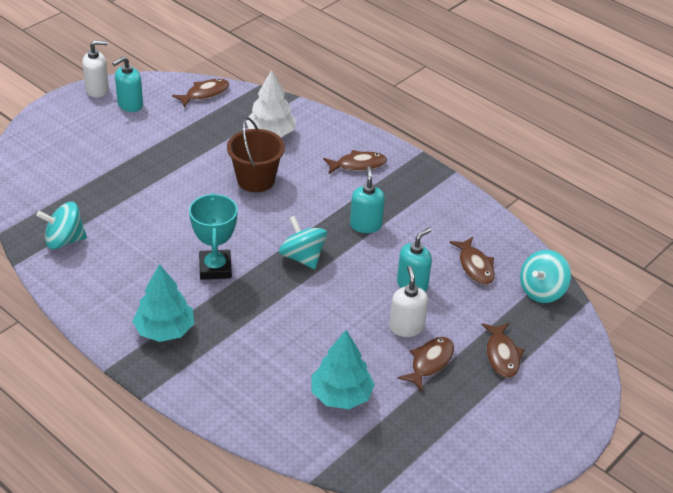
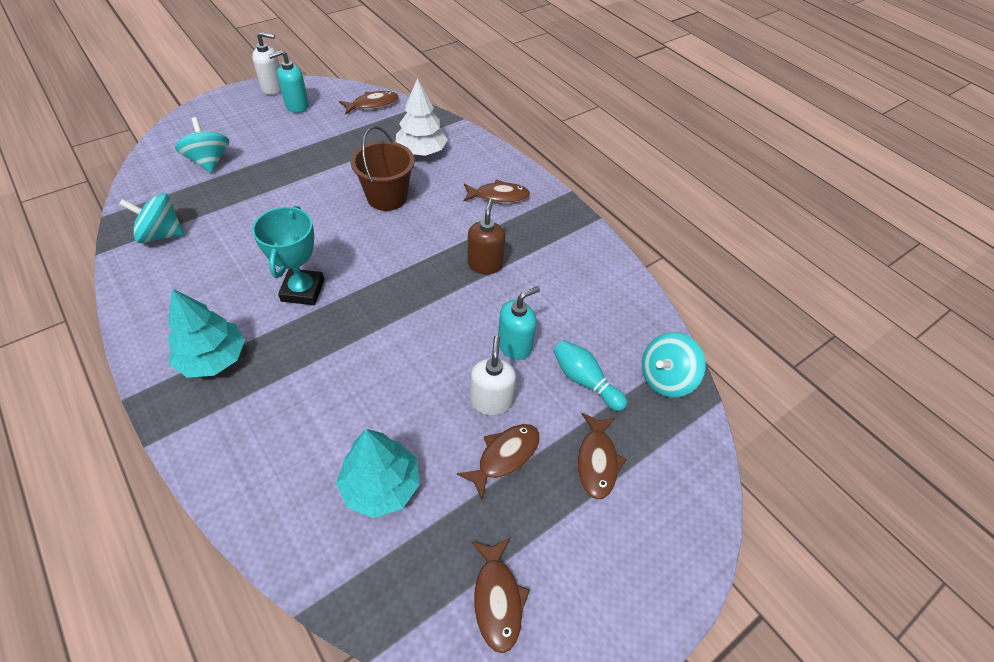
camera: 10 degrees right, 10 degrees up
(302, 257) = (402, 292): turquoise spinning top -> turquoise spinning top (209, 161)
(365, 225) = (485, 264): turquoise soap dispenser -> brown soap dispenser
(475, 266) = (593, 333): brown fish -> brown fish (497, 599)
(477, 302) = (585, 381): none -> turquoise bowling pin

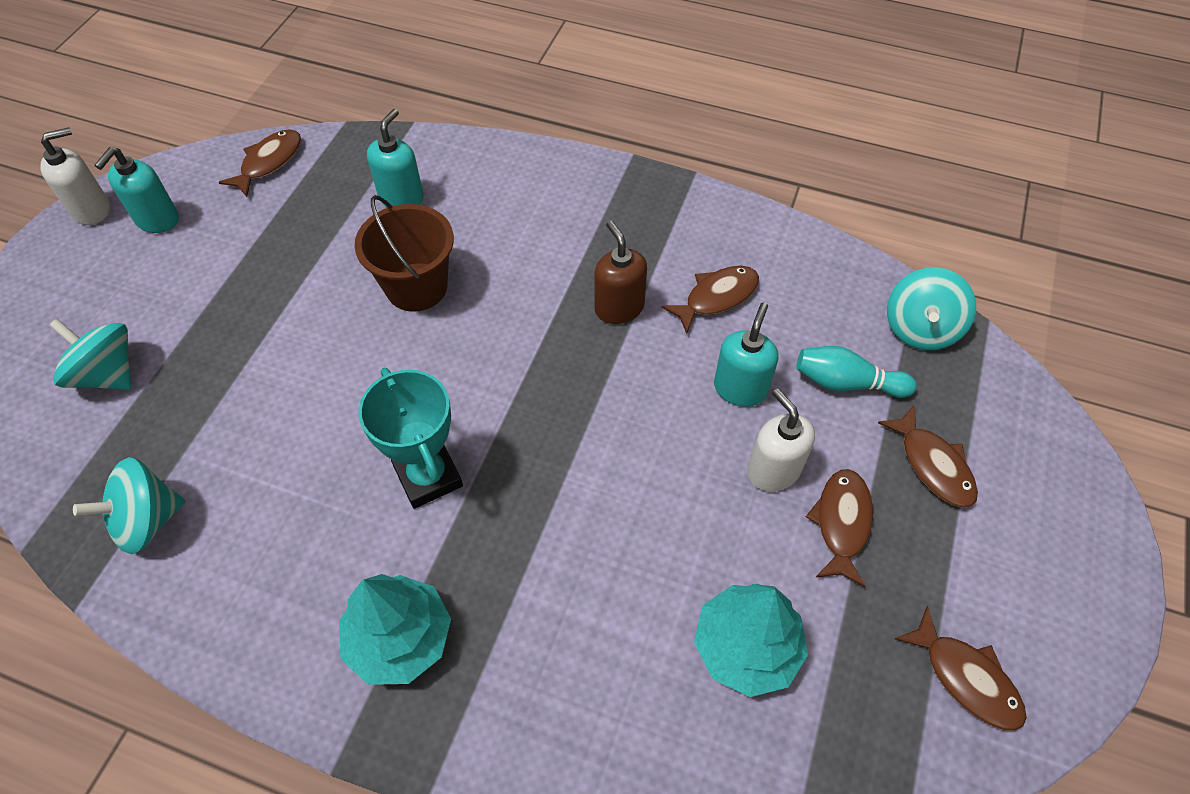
camera: 30 degrees left, 5 degrees up
(421, 151) = (401, 197): white tree -> turquoise soap dispenser
(498, 196) = (555, 208): brown fish -> brown fish (716, 297)

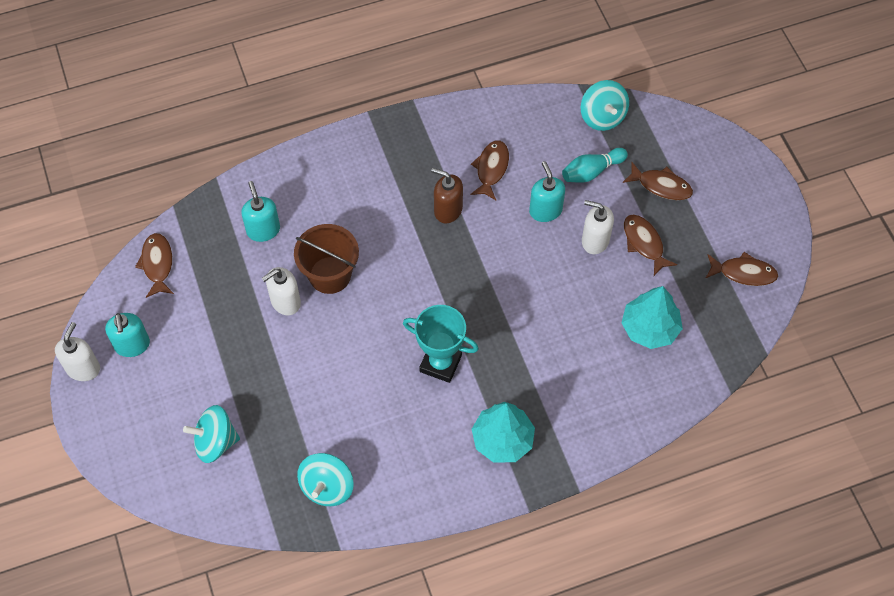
camera: 40 degrees left, 5 degrees up
(341, 282) = (285, 302): none -> white soap dispenser

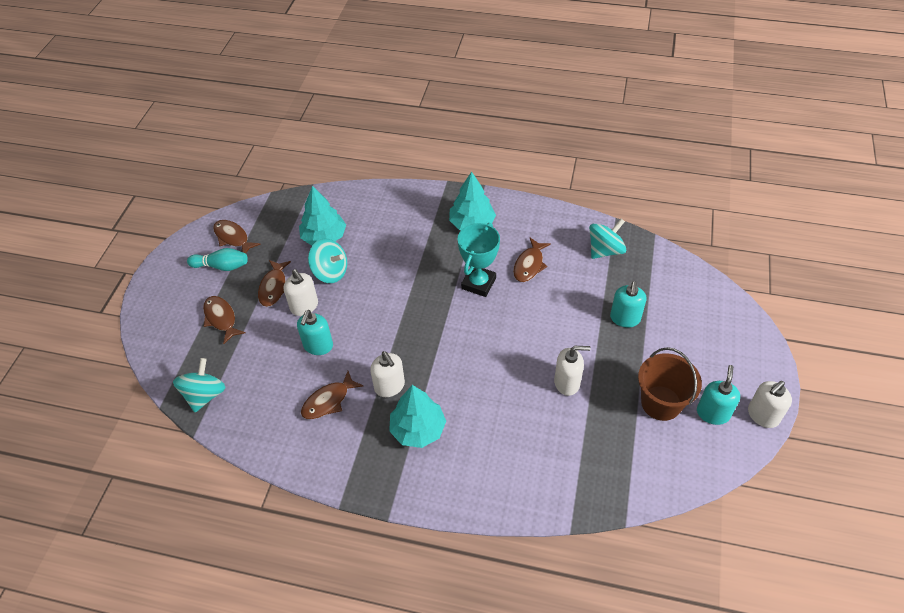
camera: 145 degrees left, 10 degrees down
(157, 264) = (664, 473): brown fish -> brown fish (529, 265)
(215, 442) = (672, 312): turquoise spinning top -> turquoise spinning top (330, 272)
(263, 230) = (553, 453): turquoise soap dispenser -> turquoise soap dispenser (625, 318)
(330, 275) = (519, 385): brown bucket -> brown bucket (661, 403)
(394, 188) = (418, 429): none -> turquoise tree
(440, 363) = (478, 283): turquoise trophy -> turquoise trophy turned 60 degrees clockwise
(448, 210) = (389, 386): brown soap dispenser -> white soap dispenser
(591, 171) = (257, 356): turquoise bowling pin -> turquoise bowling pin (222, 266)

